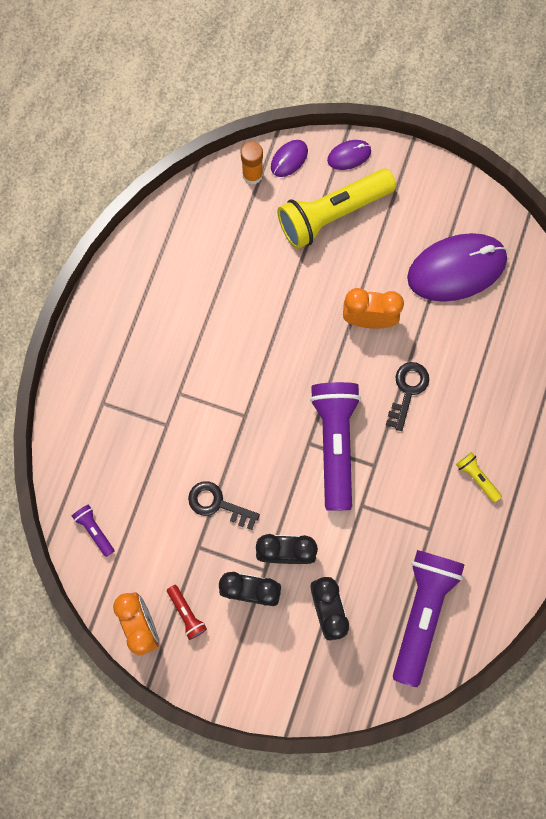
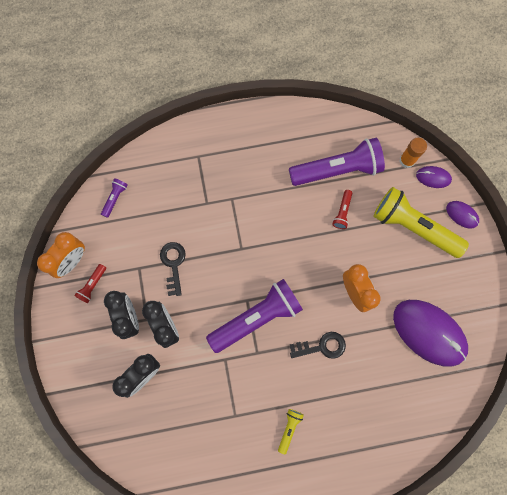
camera: 60 degrees right, 0 degrees up
(269, 279) = (342, 212): none -> red flashlight
(422, 612) = (175, 441): purple flashlight -> purple flashlight (337, 170)

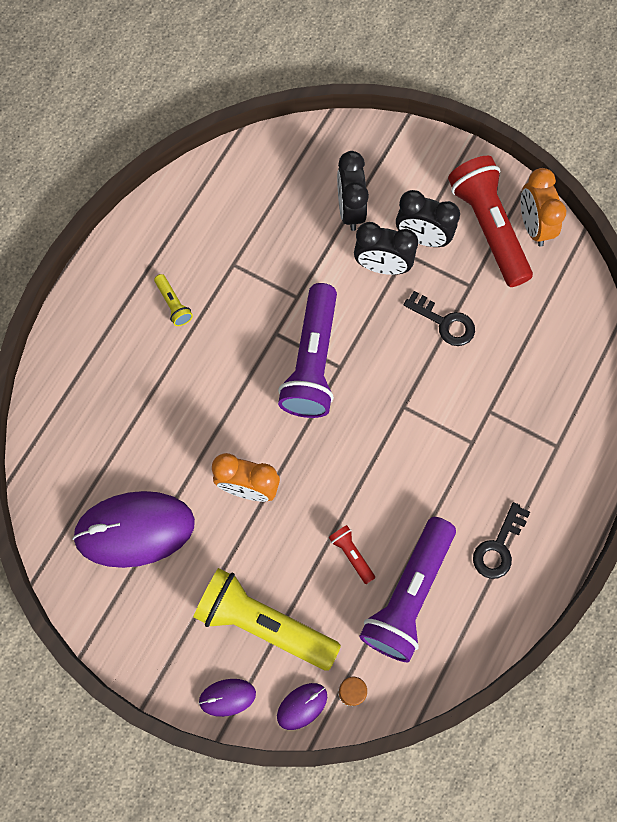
camera: 130 degrees right, 5 degrees down
(92, 285) = (488, 228): red flashlight -> red flashlight, size x2.35
(115, 198) = (574, 318): purple flashlight -> none
(322, 346) = (223, 403): black key -> black key (498, 547)
(413, 227) = (263, 623): yellow flashlight -> yellow flashlight turned 135 degrees counterclockwise

